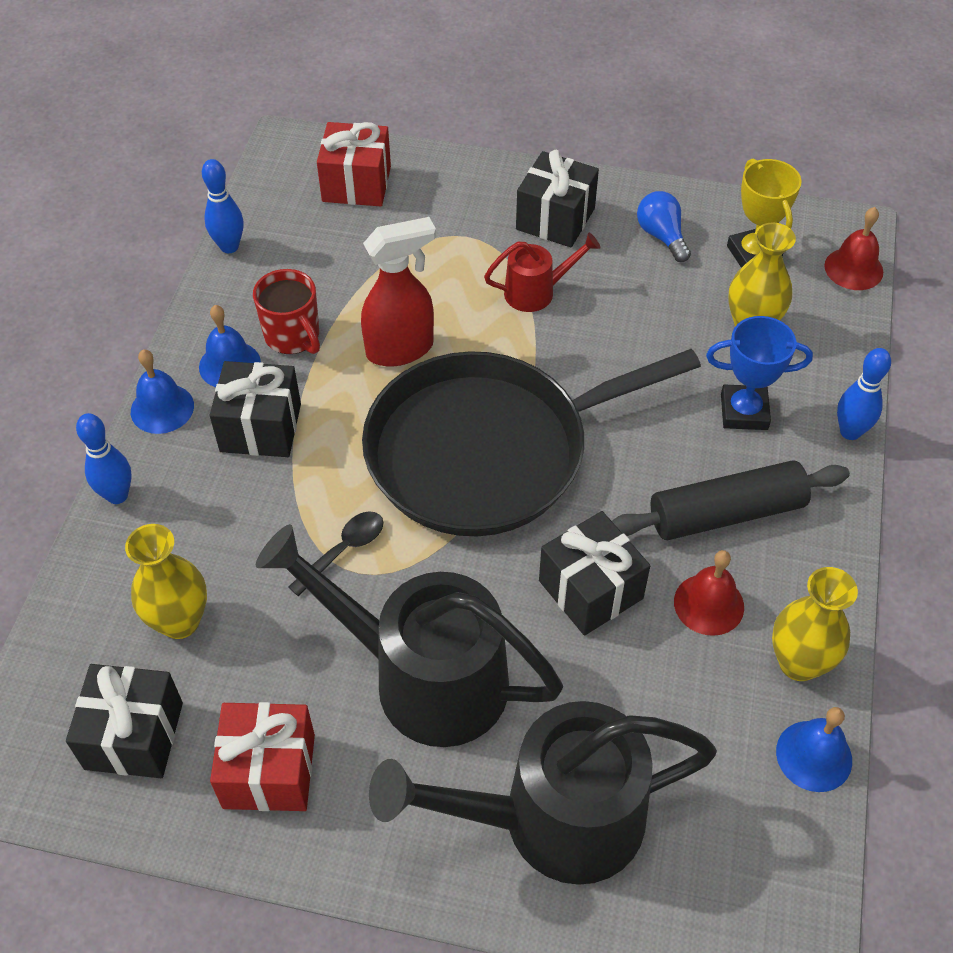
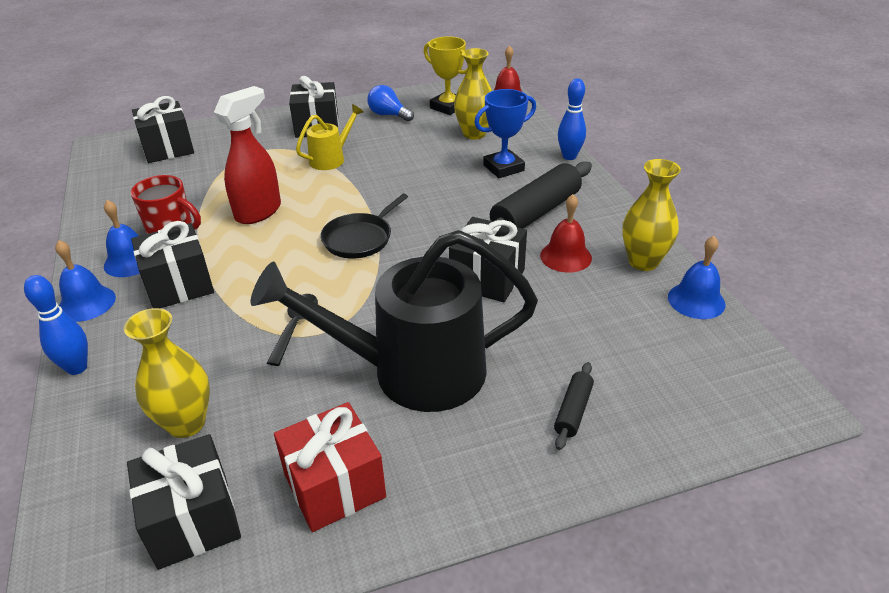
camera: 30 degrees left, 15 degrees down
(229, 246) = (89, 203): blue bowling pin -> none
(356, 184) = (168, 149): red gift -> black gift
(487, 451) = (360, 238): black pan -> black pan, size x0.42
(537, 291) = (331, 159): red watering can -> yellow watering can
(551, 820) = (573, 411): black watering can -> black rolling pin

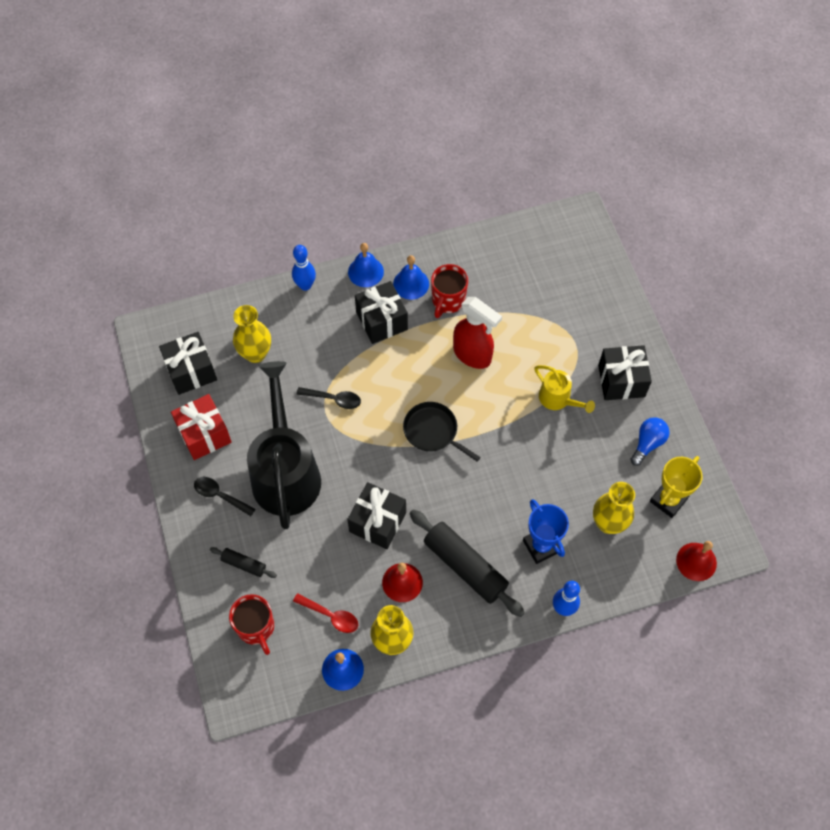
camera: 90 degrees right, 25 degrees up
(168, 149) = (576, 267): black gift -> none
(455, 452) = (220, 495): none -> black spoon
(627, 314) = (331, 616): none -> red spoon
(671, 389) = (256, 628): none -> red mug

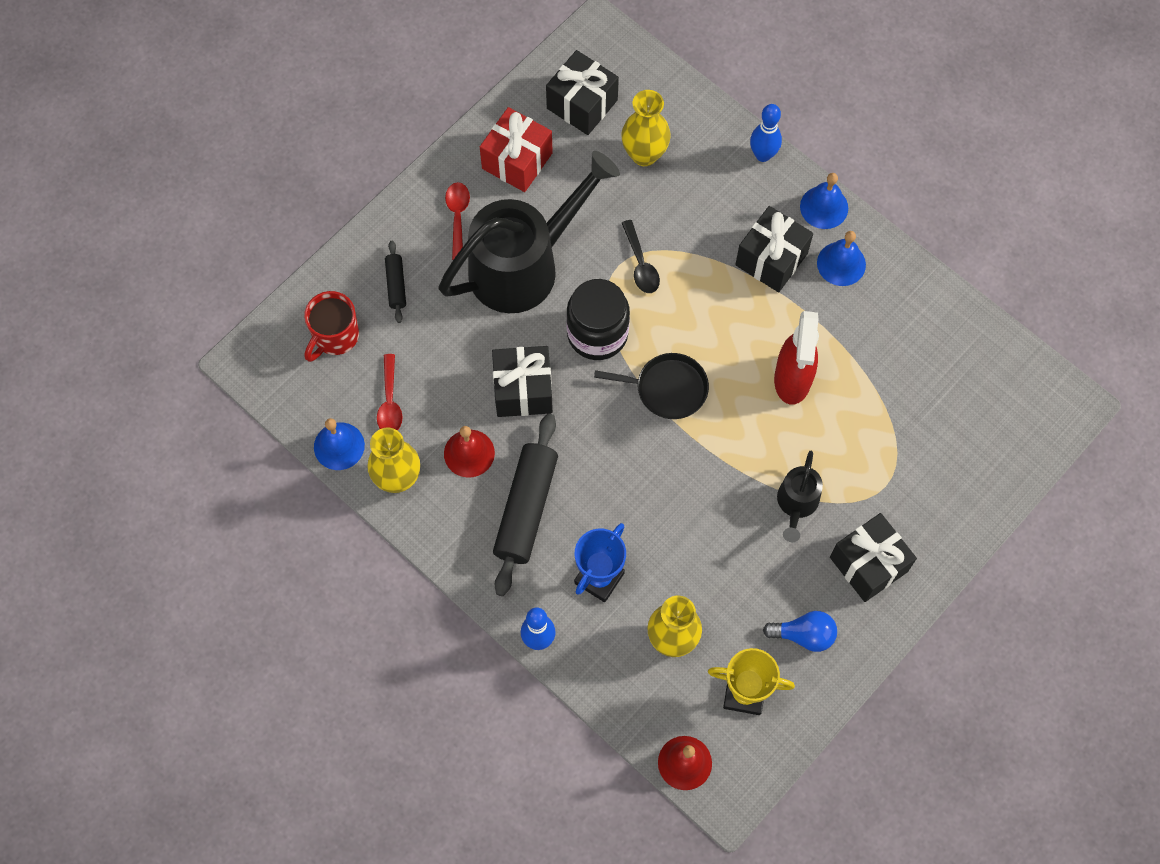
camera: 60 degrees right, 5 degrees up
(220, 495) = (457, 217): black spoon -> red spoon
(366, 453) = (597, 334): none -> black jar
(433, 431) = (667, 388): black pan -> black pan turned 90 degrees clockwise
(447, 301) = (845, 315): red mug -> none
(558, 399) = (796, 504): yellow watering can -> black watering can

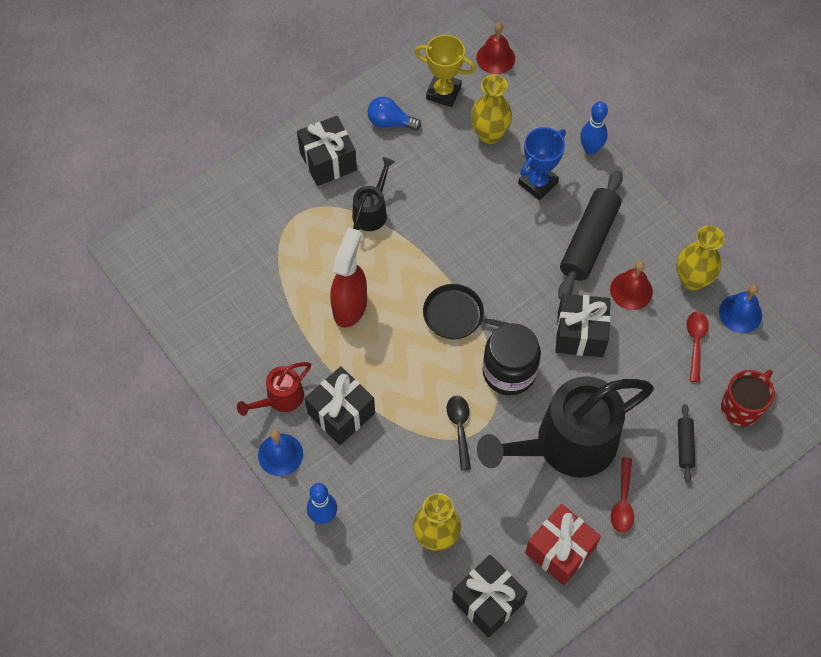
camera: 170 degrees left, 5 degrees down
(841, 263) = (280, 399): blue bell -> red watering can

